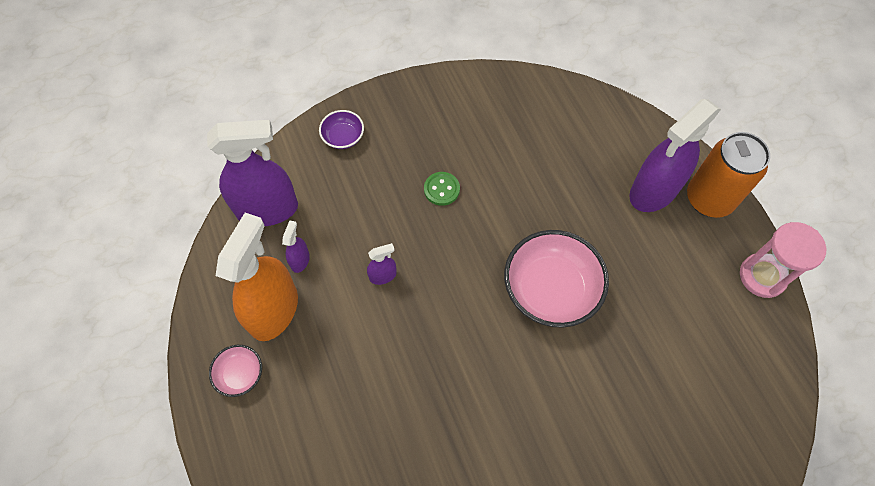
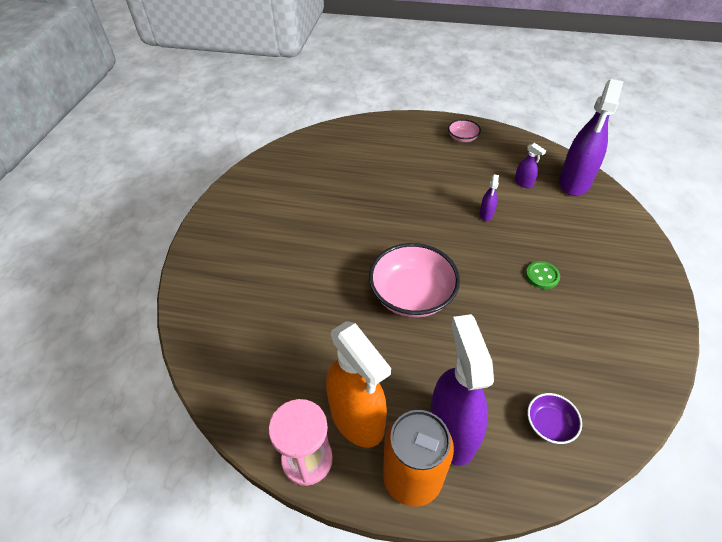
camera: 125 degrees right, 15 degrees down
(274, 310) = (494, 162): orange spray bottle -> orange spray bottle (357, 418)
(343, 137) = (625, 241): purple bowl -> purple bowl (549, 424)

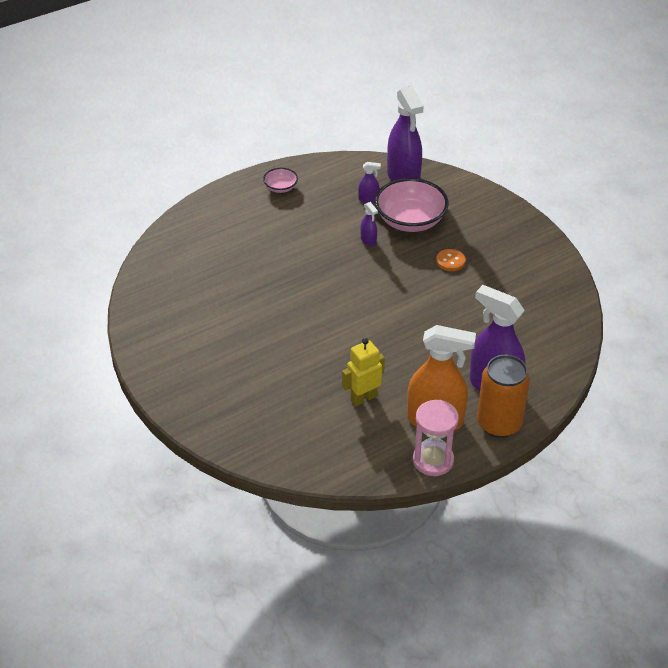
camera: 45 degrees left, 5 degrees down
(323, 344) = (363, 398): none -> yellow robot
(412, 295) = (383, 329): pink bowl -> pink bowl (410, 221)
(542, 276) = (450, 261): green button -> orange button
(549, 424) = (540, 345): purple bowl -> none

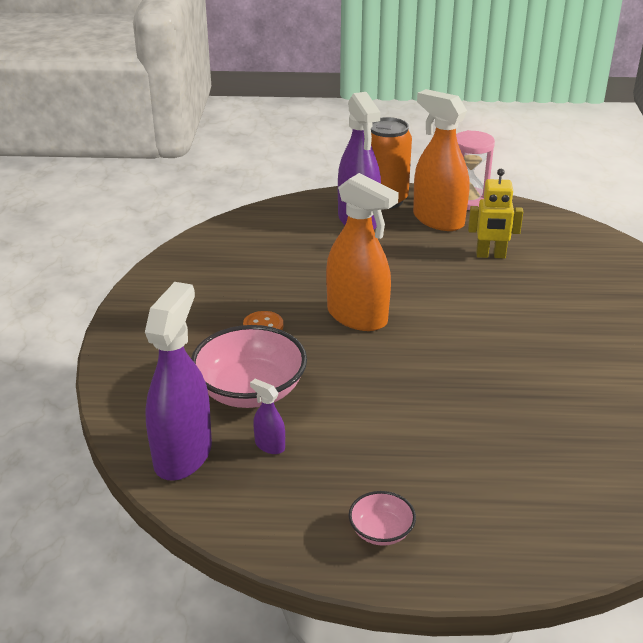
camera: 145 degrees left, 10 degrees down
(368, 240) = (331, 390): purple spray bottle -> none
(403, 295) = (357, 317): none -> orange spray bottle

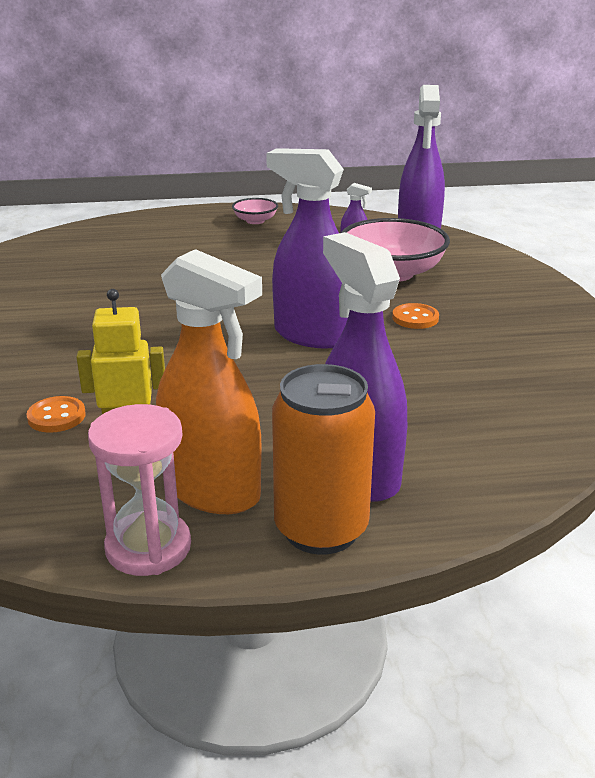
camera: 170 degrees right, 5 degrees down
(357, 317) = (312, 335): orange spray bottle -> purple spray bottle
(540, 267) = (56, 416): none -> orange button

